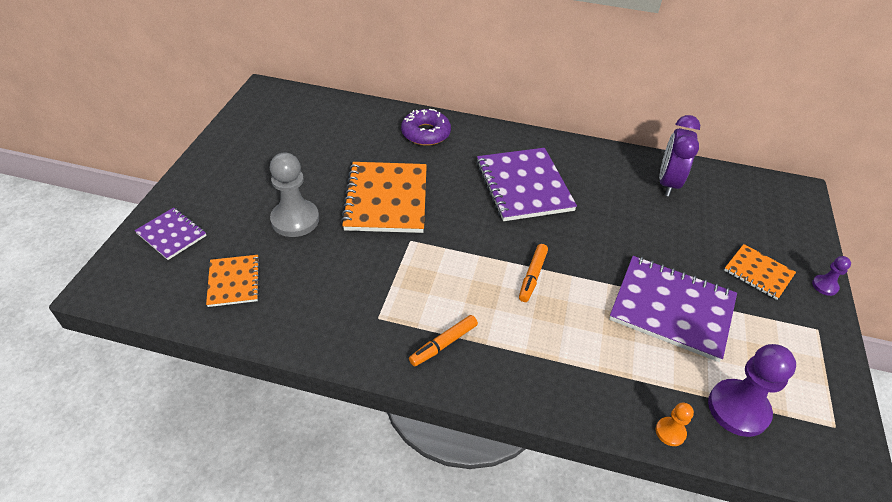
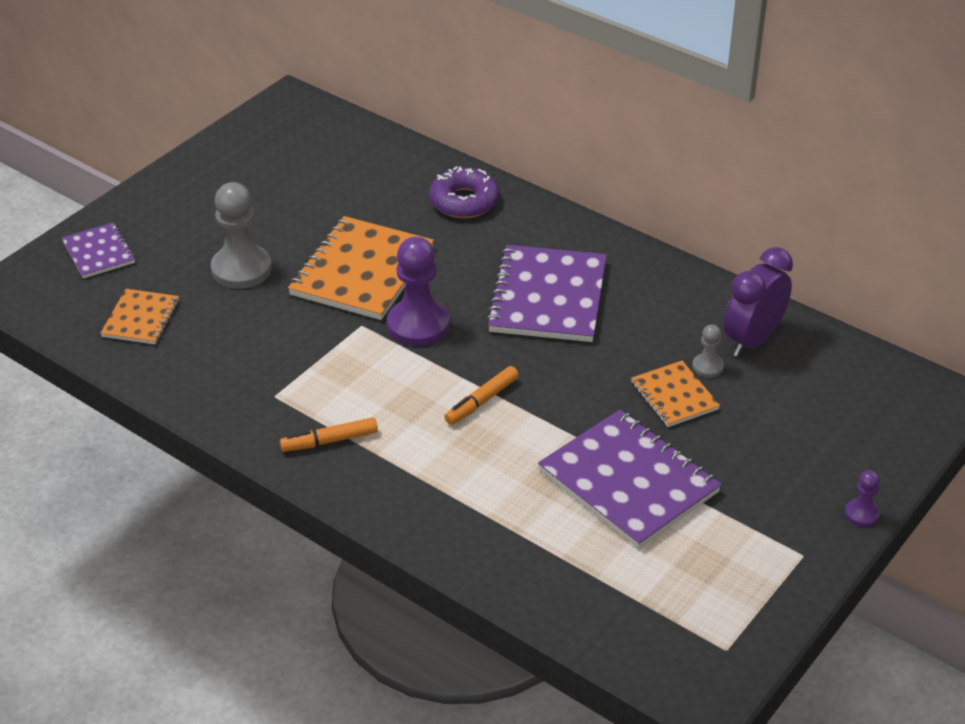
camera: 25 degrees right, 5 degrees down
(656, 208) = (707, 367): none -> grey pawn
(670, 432) = (522, 594): orange pawn -> none
(738, 409) = (621, 598): purple pawn -> purple pawn (418, 325)
(758, 273) = (781, 475): orange notebook -> orange notebook (674, 396)

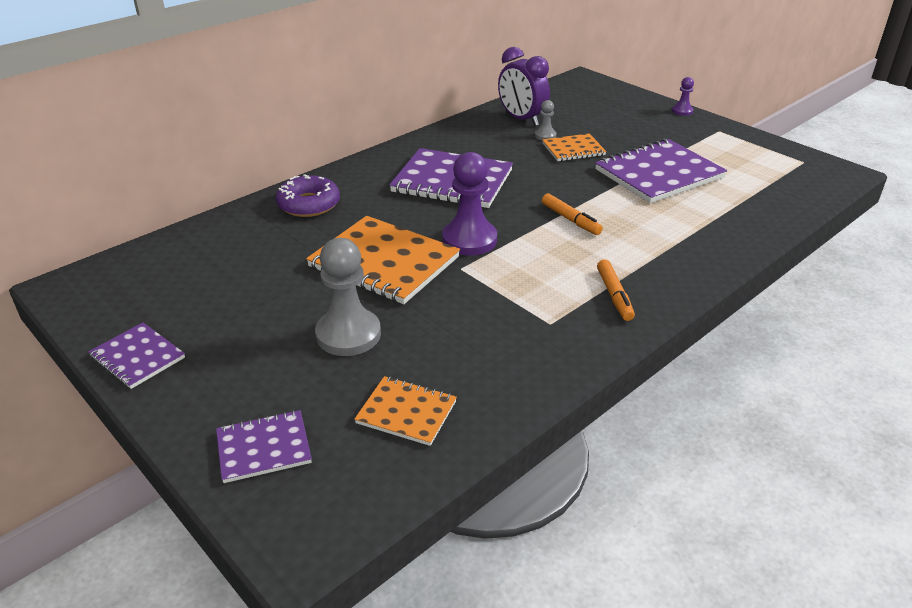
camera: 80 degrees left, 5 degrees down
(199, 165) = (137, 357): none -> purple notebook

